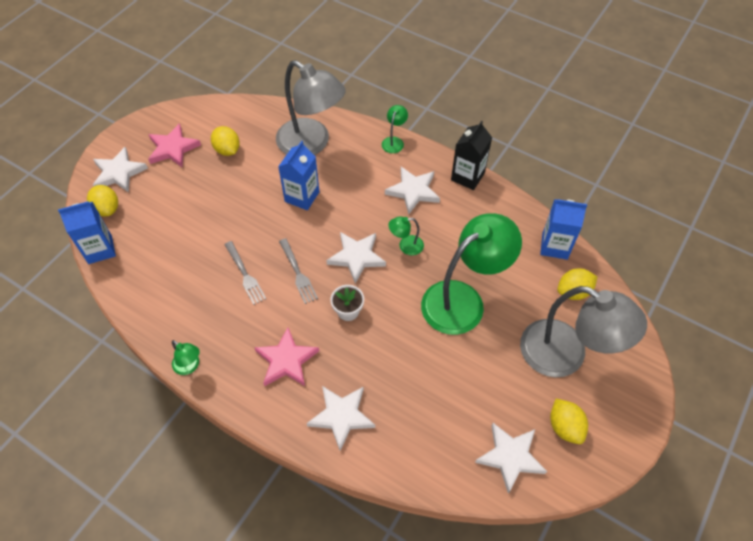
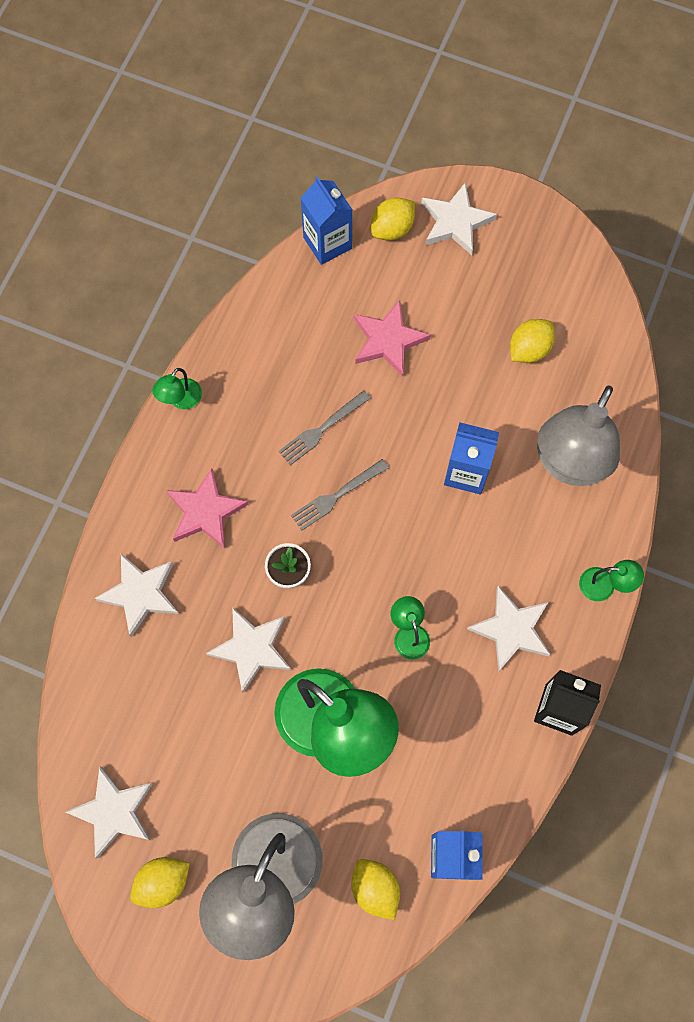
camera: 80 degrees right, 15 degrees up
(173, 148) = (514, 276): pink star -> pink star (388, 340)
(357, 257) = (377, 569): white star -> white star (252, 649)

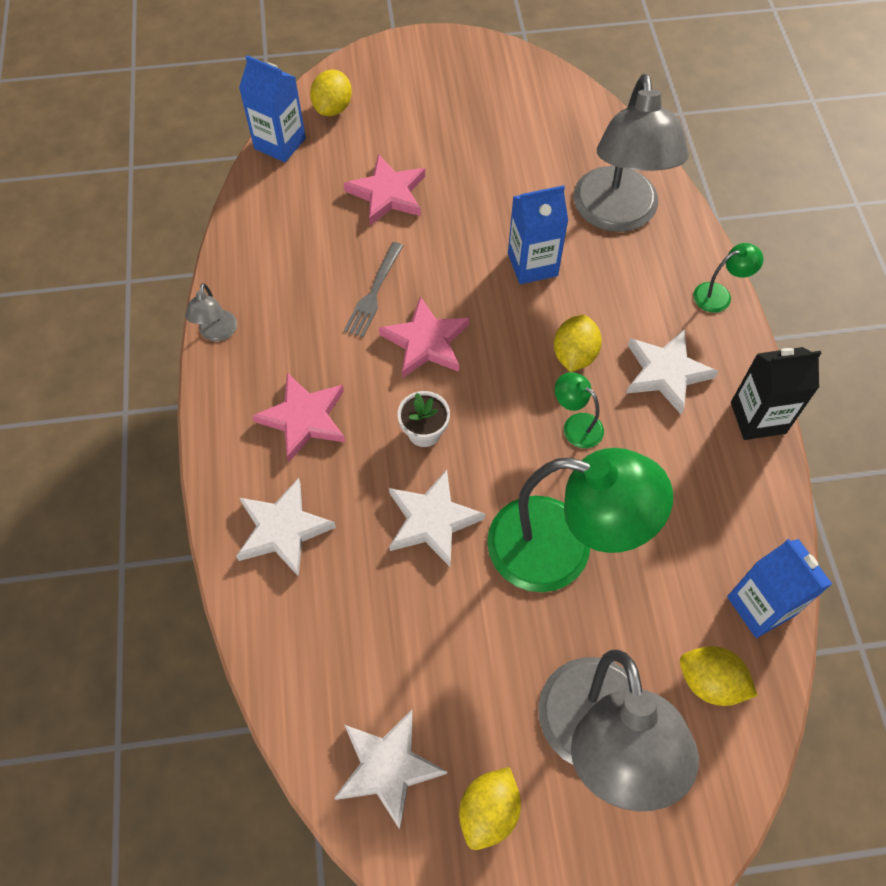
camera: 30 degrees left, 10 degrees down
(181, 400) = (217, 333): green lamp -> grey lamp
(336, 496) = (425, 342): grey fork -> pink star
(455, 222) = (386, 80): white star -> none
(529, 349) = (518, 145): yellow lemon -> yellow lemon (574, 355)

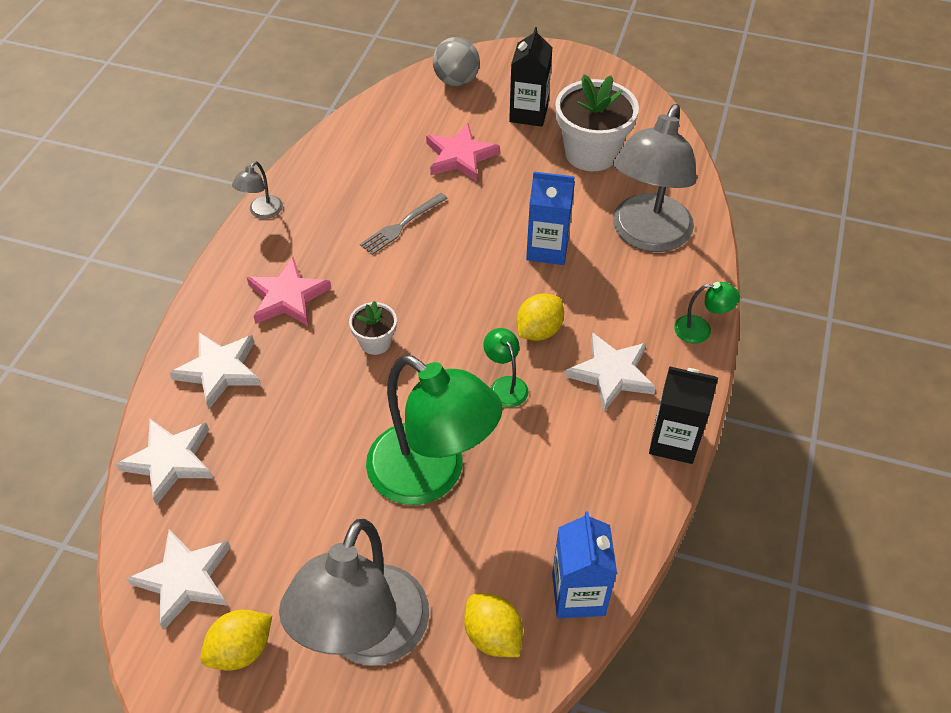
camera: 25 degrees right, 10 degrees down
(280, 143) = (398, 93): blue carton -> none
(333, 108) = (456, 81): yellow lemon -> grey ball
(425, 342) = (420, 276): pink star -> none
(428, 121) = (528, 113): none -> black carton
(432, 520) = (339, 410): white star -> white star (170, 461)
(515, 144) = (591, 153): none -> white flower pot

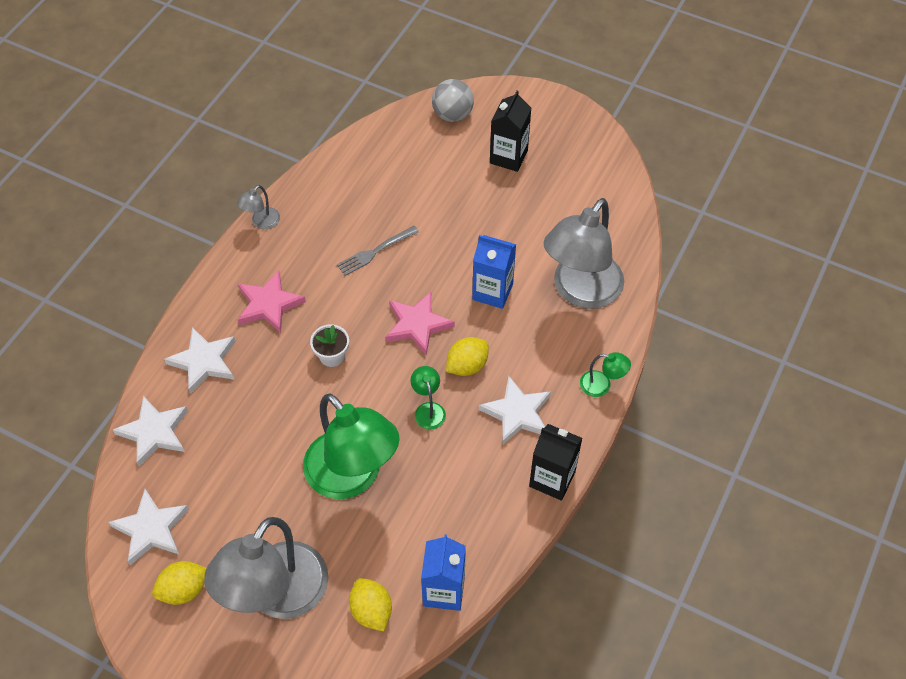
camera: 10 degrees right, 5 degrees up
(460, 156) = (439, 192): pink star -> pink star (417, 325)
(591, 153) = (553, 204): white flower pot -> none

